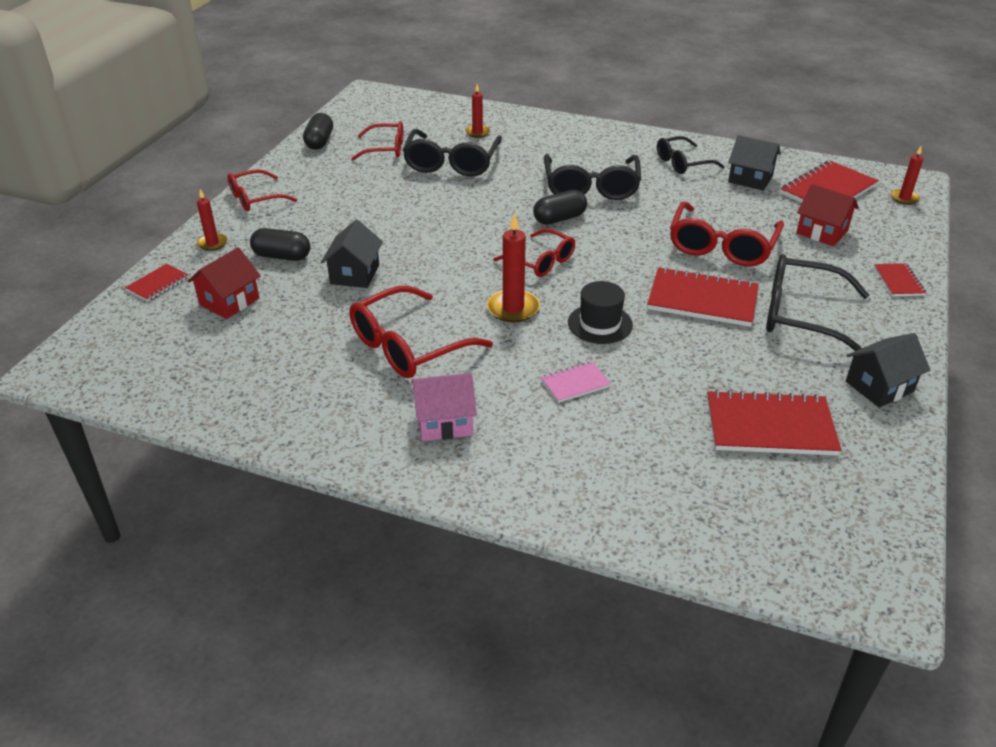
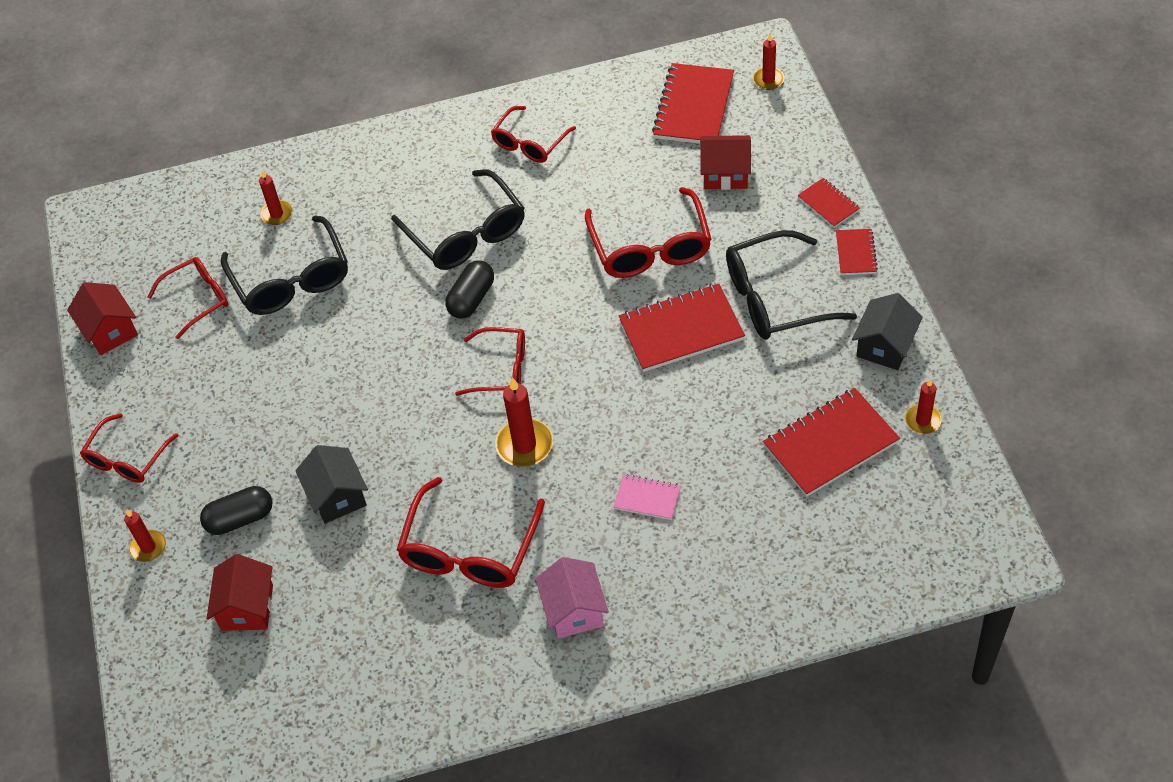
camera: 30 degrees left, 15 degrees up
(158, 284) = (149, 633): red notebook -> red notebook (856, 253)
(319, 142) = (110, 331): black capsule -> red house
(444, 422) = (574, 610): pink house -> pink house turned 60 degrees counterclockwise
(575, 383) = (647, 498): pink notebook -> pink notebook turned 75 degrees clockwise
(600, 324) = (615, 415): black hat -> none
(683, 163) = (529, 143): black glasses -> red glasses
(750, 179) = (611, 131): black house -> none
(876, 453) = (923, 421): none -> red candle

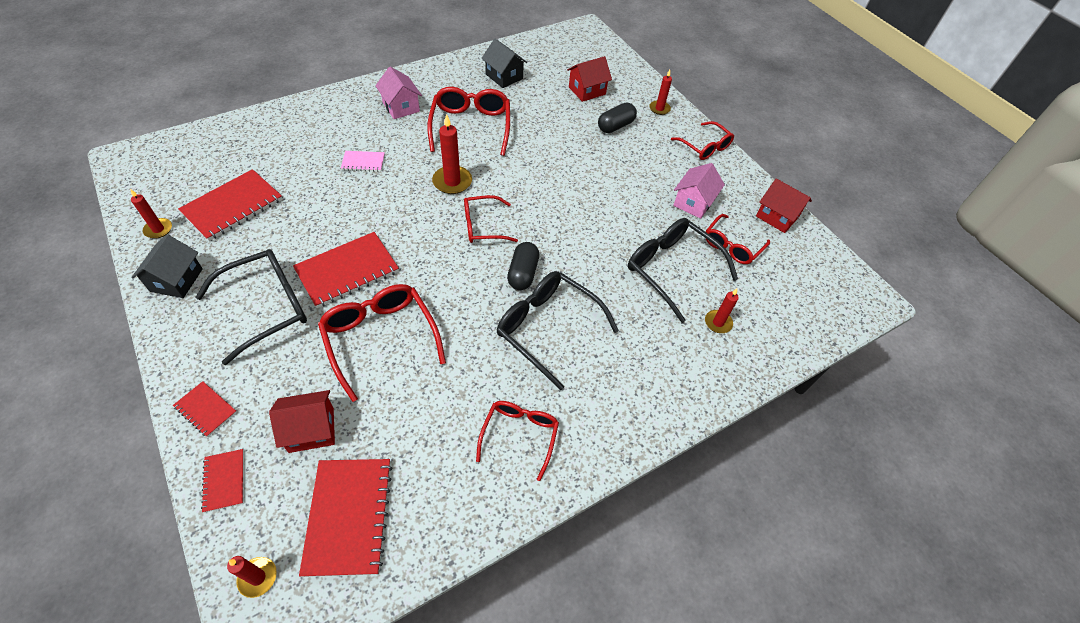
camera: 155 degrees right, 0 degrees up
(127, 458) = (705, 147): red glasses -> red glasses turned 135 degrees clockwise
(206, 366) = (693, 202): none -> pink house
(247, 607) = (587, 90): red house -> red house turned 75 degrees clockwise
(337, 496) = (563, 142): black house -> black house (504, 76)
(856, 253) = (186, 360): red notebook -> red notebook (224, 481)

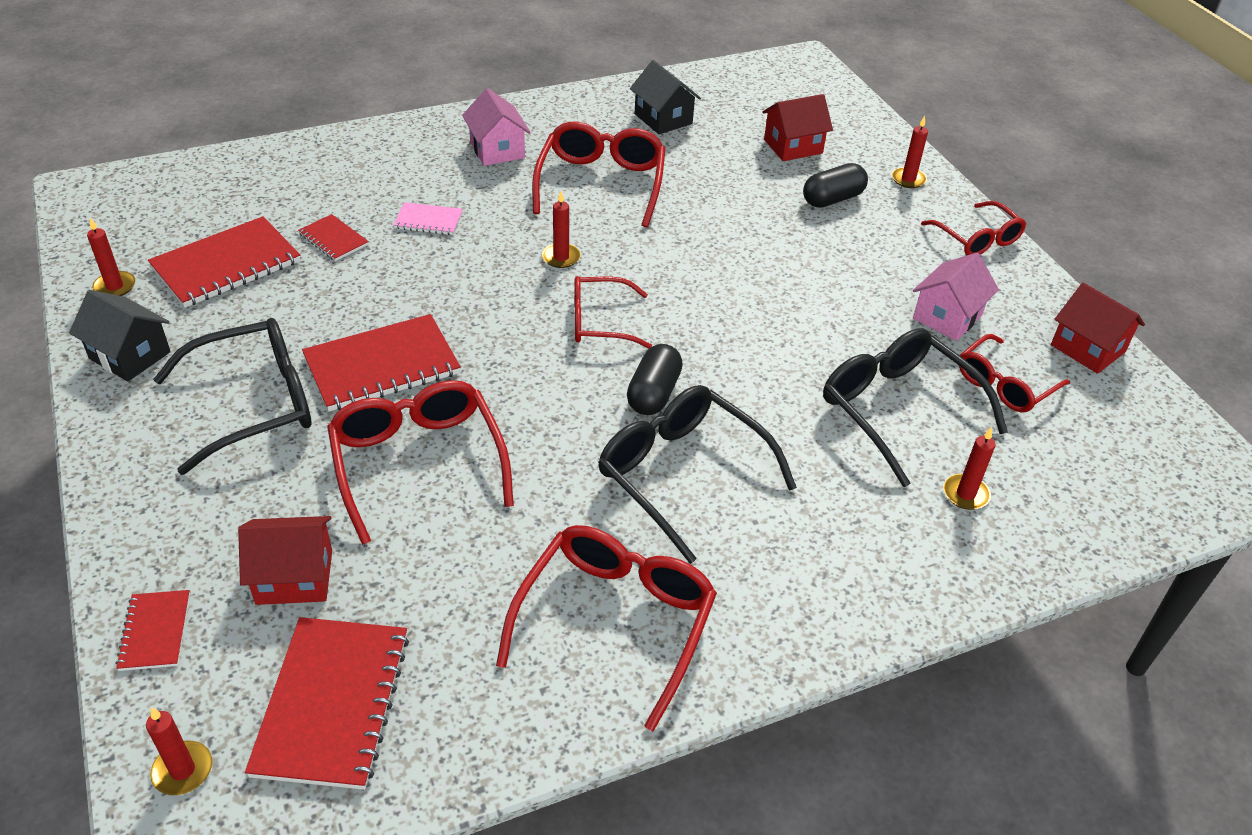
camera: 10 degrees right, 10 degrees down
(176, 280) = (130, 355): black house -> black house turned 75 degrees counterclockwise
(206, 410) = (143, 532): red notebook -> red notebook (333, 239)
(452, 182) = (561, 257): red candle -> red candle, size x0.62
(519, 435) = (615, 622): red glasses -> red glasses, size x1.57

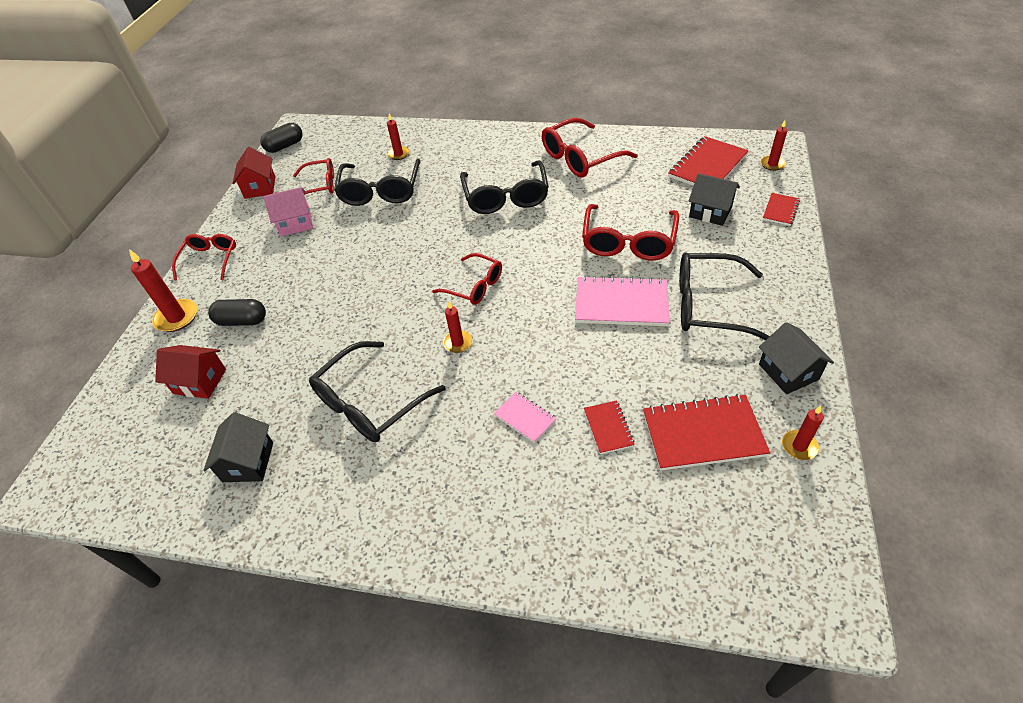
camera: 140 degrees left, 5 degrees up
(294, 577) = (710, 212): red house -> black house
(382, 366) = (621, 303): red notebook -> pink notebook
(497, 150) = (414, 484): pink house -> none
(601, 184) = (370, 403): red glasses -> black glasses
(654, 393) = (483, 236): black capsule -> black capsule (285, 146)
(908, 179) = (177, 317): red candle -> red candle, size x1.61

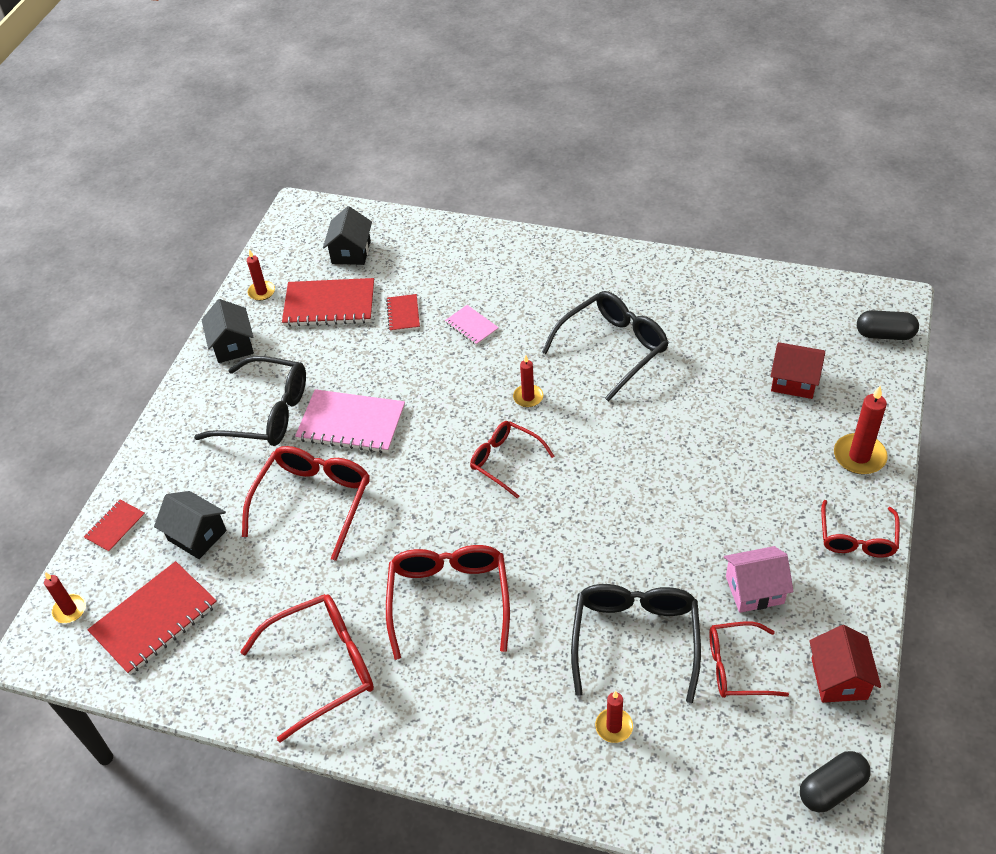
camera: 175 degrees left, 0 degrees up
(242, 321) = (775, 444): black capsule -> black capsule (884, 335)
(248, 462) = (715, 310): black house -> black house (351, 252)
(506, 197) = (449, 599): black glasses -> red glasses

